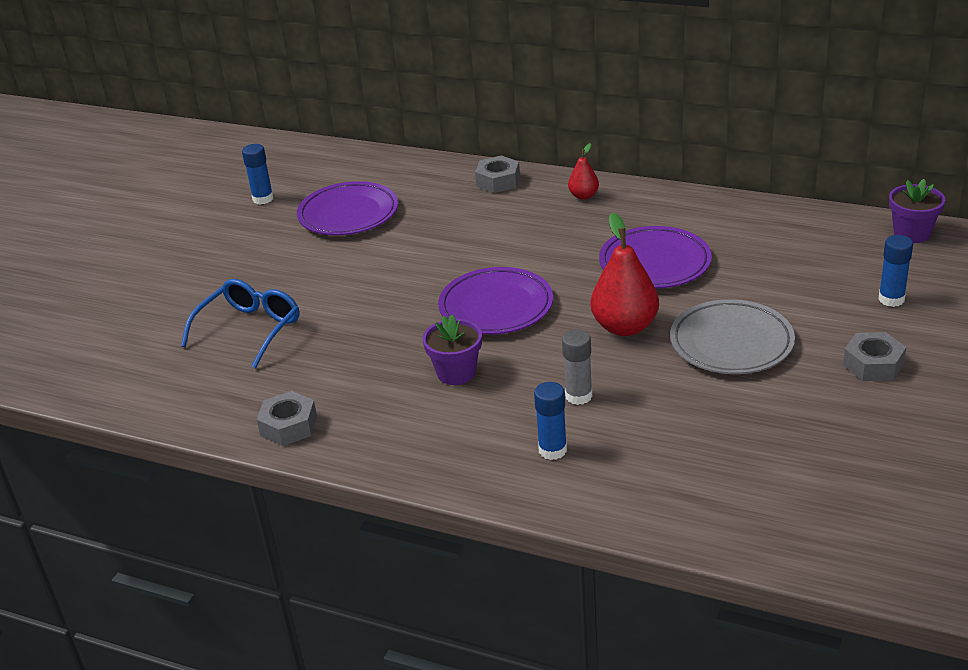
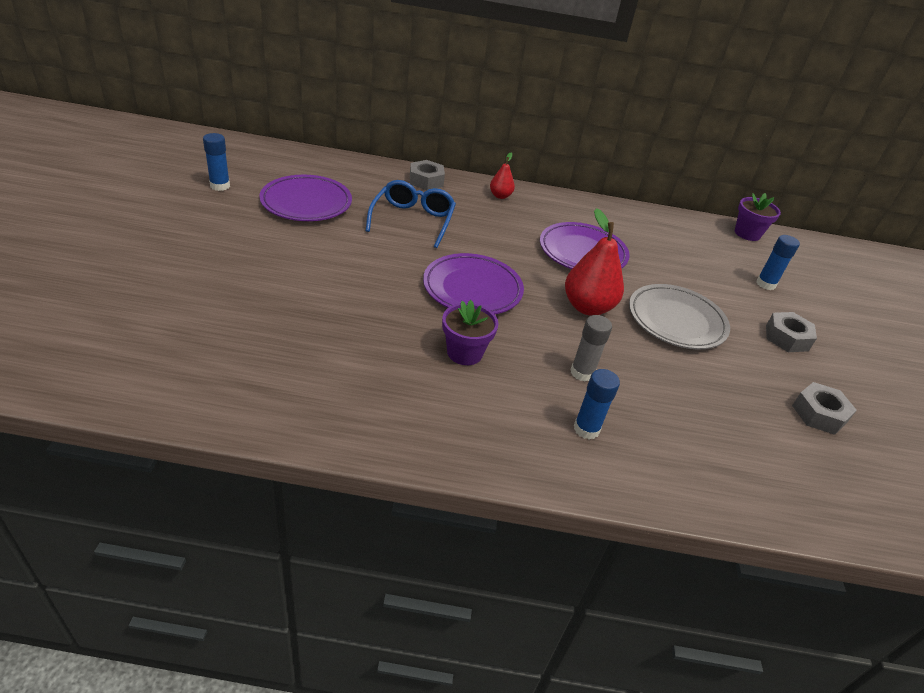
camera: 25 degrees left, 5 degrees up
(249, 330) = (245, 312): blue glasses -> blue glasses (412, 220)
(288, 426) = (320, 416): grey nut -> grey nut (819, 414)

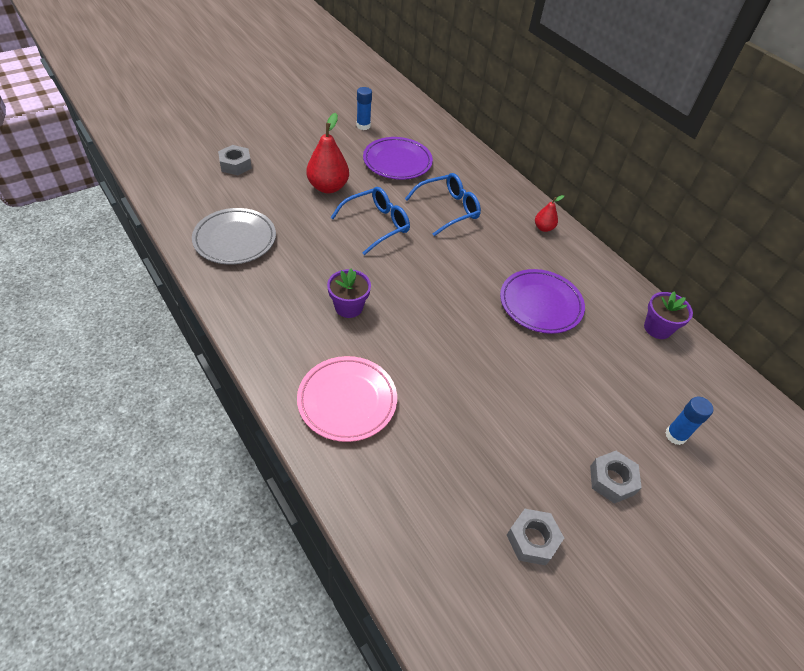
camera: 50 degrees right, 10 degrees up
(375, 268) = (376, 225): none -> blue glasses
(426, 181) = (502, 188): grey nut -> grey nut (235, 165)
(472, 289) = (415, 275): purple plate -> none
(582, 373) = (400, 372): grey glue stick -> none
(586, 429) = (347, 401): blue glue stick -> pink plate
(587, 307) = (476, 339): red pear -> red pear (328, 187)
(676, 320) = (532, 396): grey plate -> grey plate (235, 239)
(747, 233) = (741, 391): purple flower pot -> purple flower pot (657, 328)

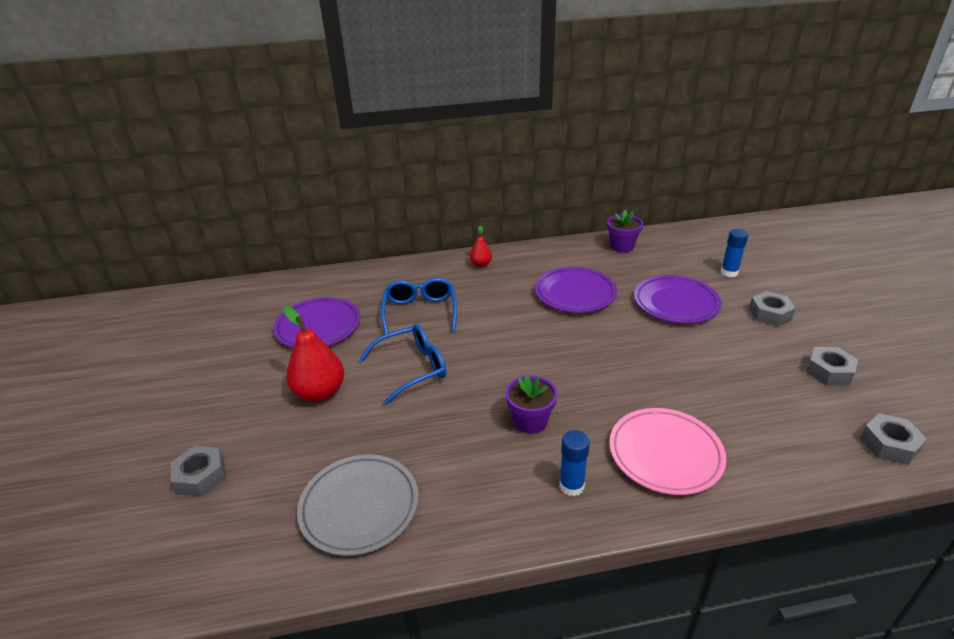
camera: 60 degrees left, 15 degrees down
(363, 126) = (231, 337): blue glue stick -> blue glue stick (571, 486)
(376, 225) = (412, 368): blue glasses -> blue glasses turned 75 degrees clockwise
(435, 592) = (889, 445): none -> grey nut
(577, 388) = (676, 303): none -> purple plate

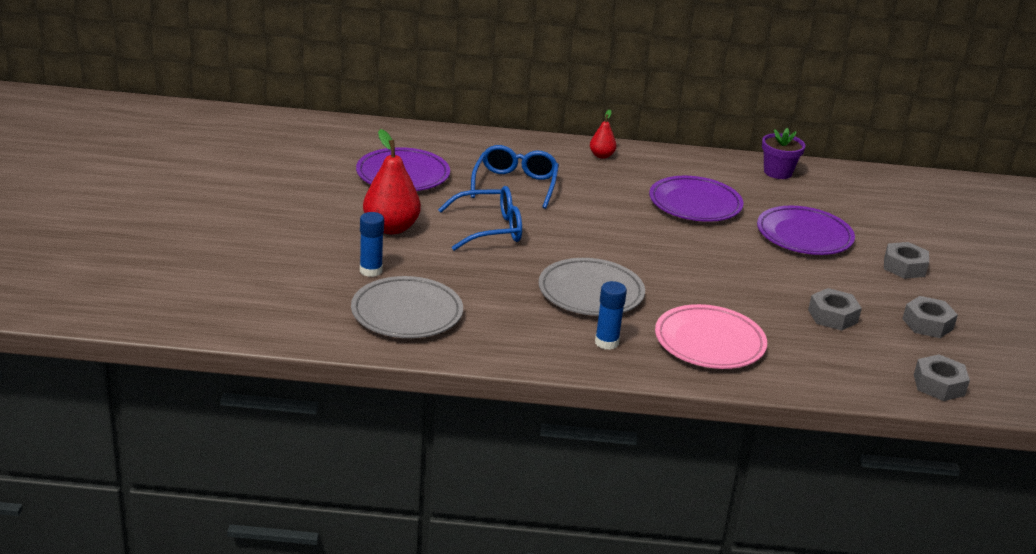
camera: 10 degrees right, 5 degrees down
(201, 476) = (269, 263): grey nut -> grey nut (832, 316)
(530, 421) = (590, 292): purple flower pot -> grey plate
(729, 272) = (888, 222): blue glue stick -> blue glue stick (371, 271)

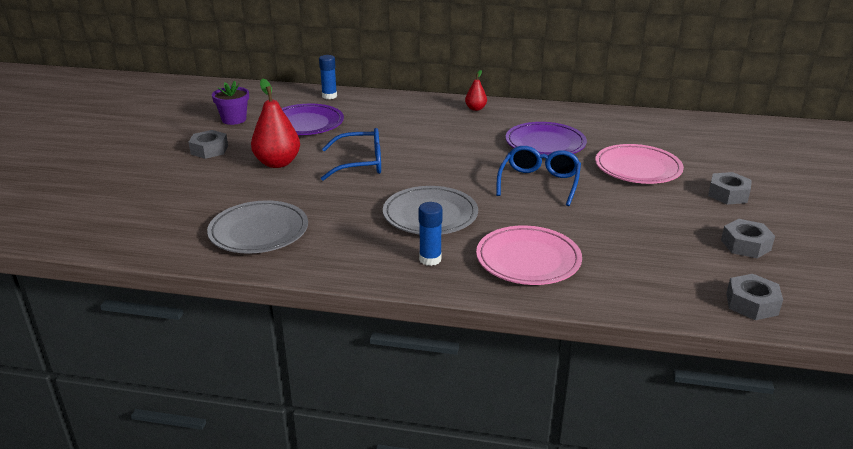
camera: 10 degrees right, 0 degrees up
(371, 271) = (244, 196): blue glue stick -> blue glue stick (329, 96)
(515, 185) = (395, 130): blue glasses -> blue glasses (539, 183)
(777, 172) = (623, 119): purple flower pot -> purple flower pot (234, 119)
(804, 236) = (637, 168): purple plate -> pink plate
(832, 316) = (652, 237): grey nut -> grey nut (209, 150)

